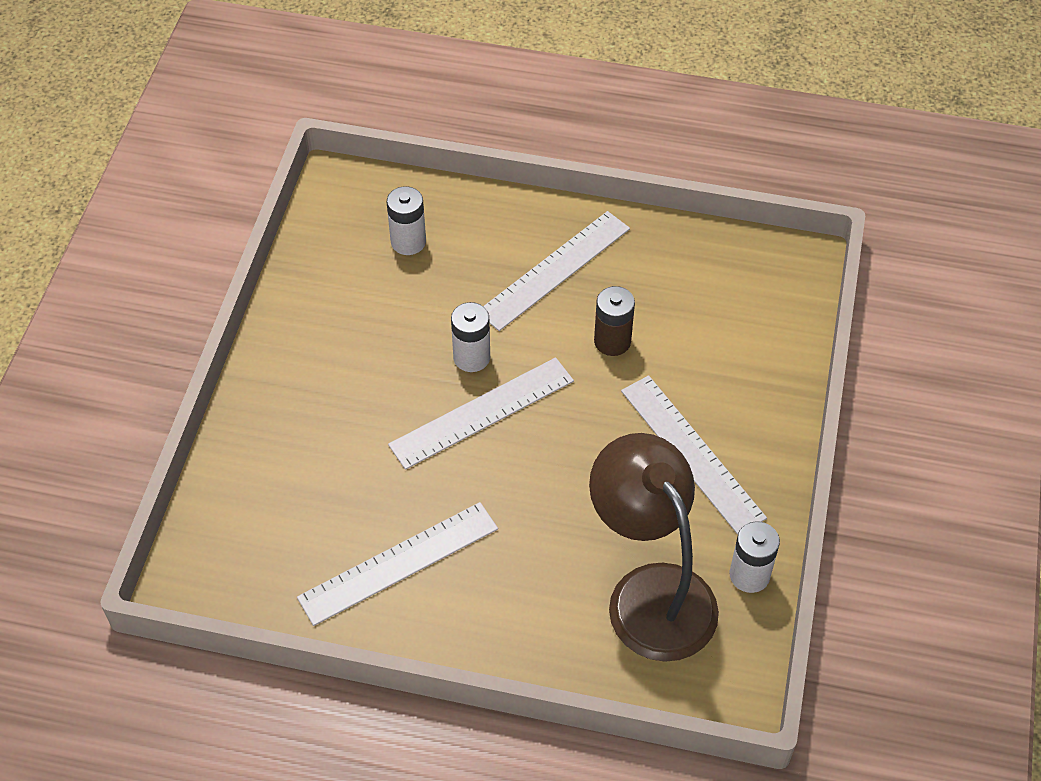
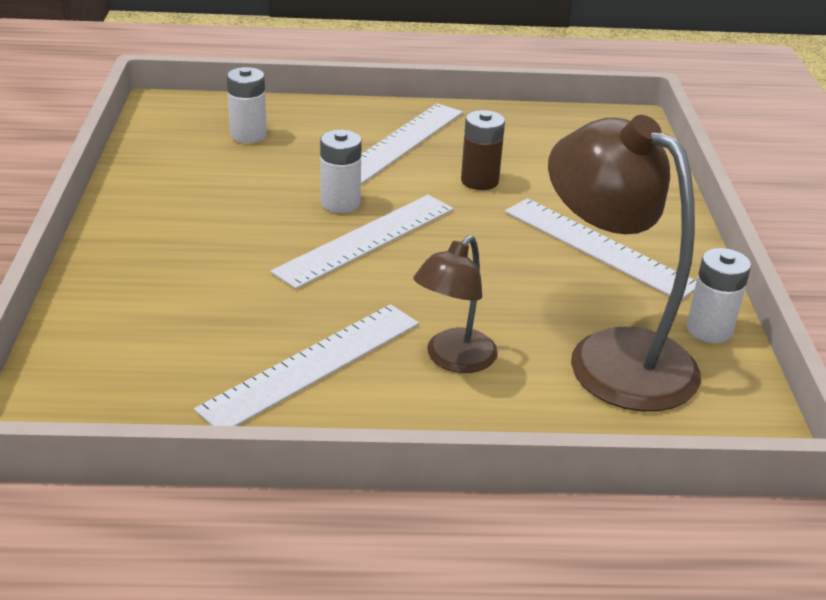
camera: 15 degrees left, 20 degrees down
(515, 575) = (453, 359): none -> brown lamp

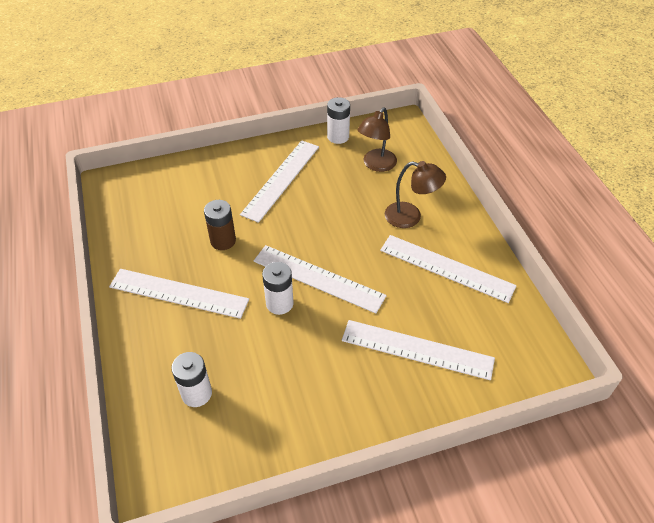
camera: 105 degrees left, 15 degrees up
(182, 291) = (417, 350): none -> white ruler
(611, 356) = (376, 165): brown lamp -> brown lamp, size x0.55

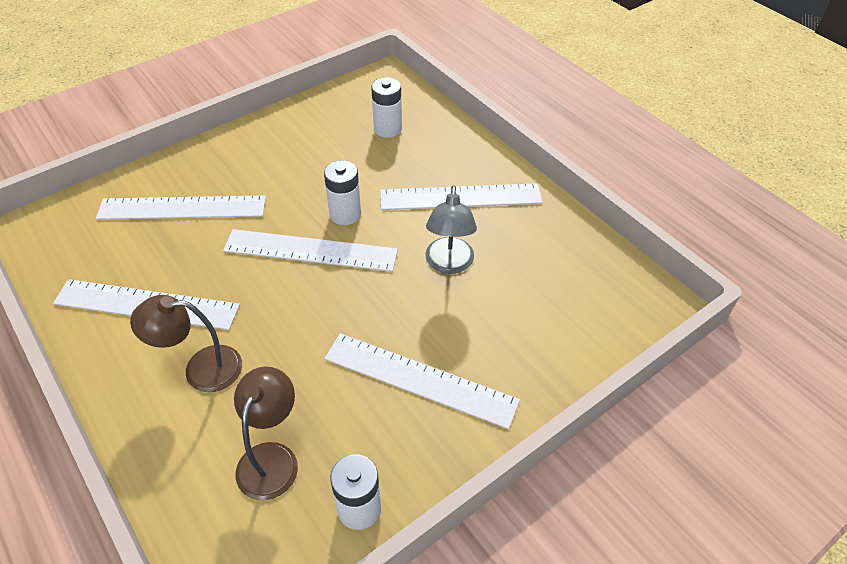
camera: 160 degrees right, 0 degrees up
(223, 241) = (449, 264): brown battery -> grey lamp
(281, 179) = (420, 379): white ruler -> white ruler turned 75 degrees counterclockwise

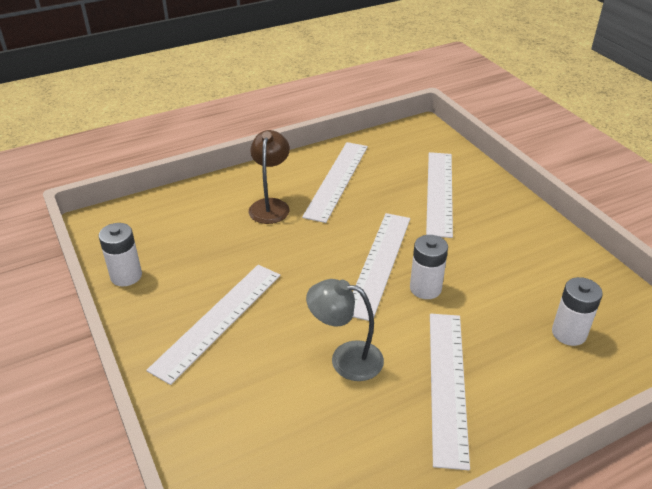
camera: 100 degrees right, 10 degrees down
(272, 458) = (185, 237): brown lamp -> none

